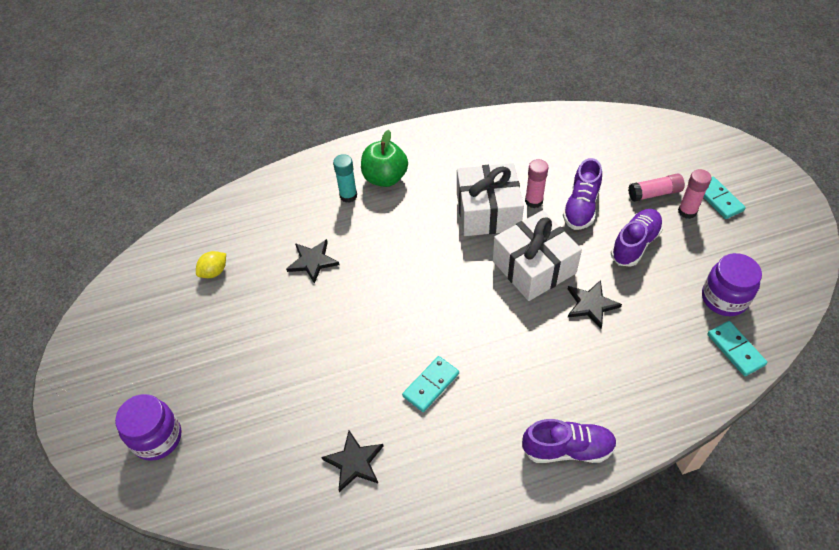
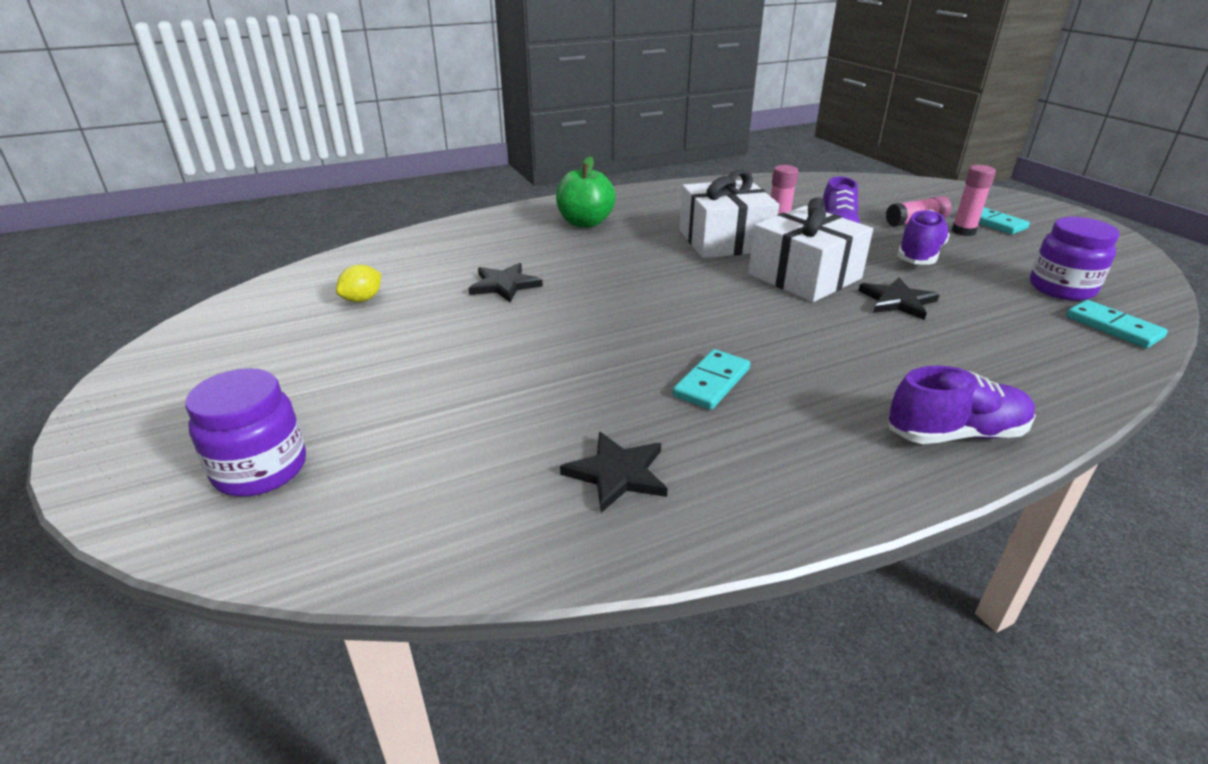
camera: 10 degrees left, 20 degrees down
(348, 196) = (541, 236): turquoise glue stick -> none

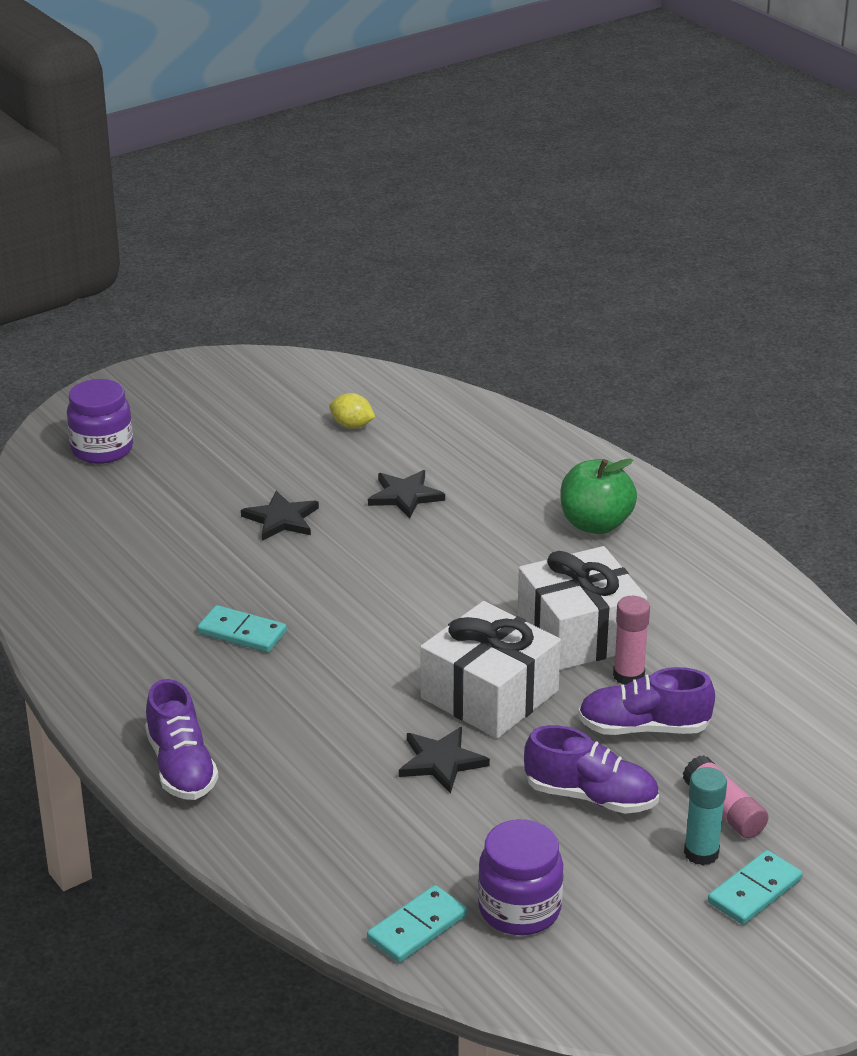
camera: 80 degrees right, 0 degrees up
(617, 473) = (111, 593): black star -> black star (281, 519)
(963, 231) = (701, 853): pink glue stick -> turquoise glue stick

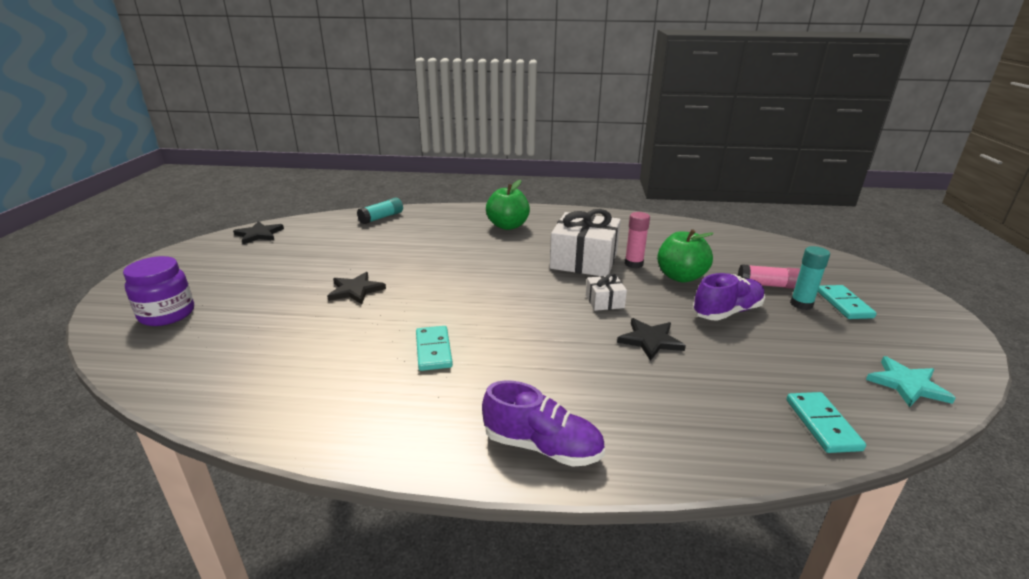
camera: 50 degrees left, 5 degrees down
(242, 633) = (433, 350): turquoise domino -> turquoise domino turned 75 degrees counterclockwise
(352, 426) = (324, 241): yellow lemon -> none
(405, 496) = (405, 253): black star -> black star (259, 234)
(470, 420) = (381, 218): none -> turquoise glue stick
(489, 694) = (604, 301): white gift -> white gift, size x0.47
(519, 909) = (822, 377): purple jar -> none
(583, 978) = (907, 384): none -> turquoise star
(644, 728) = (680, 277): purple shoe -> green apple

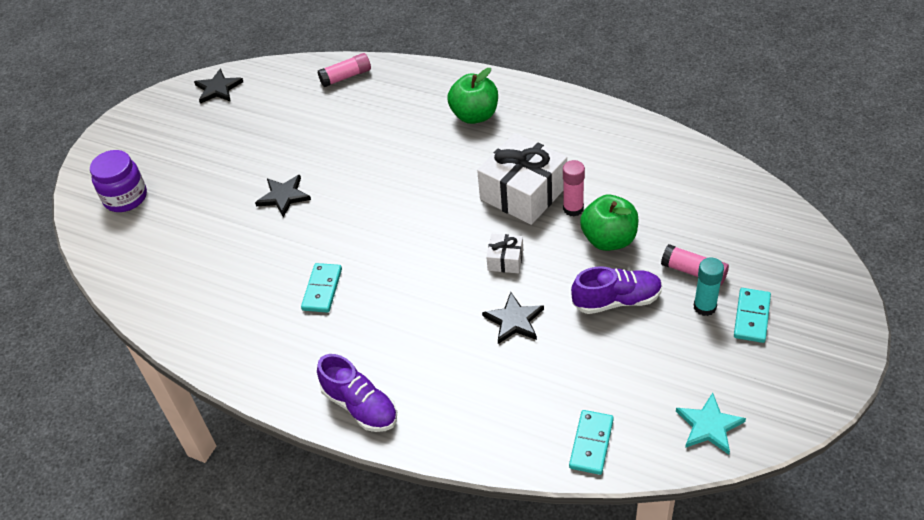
camera: 25 degrees right, 20 degrees up
(381, 218) = (346, 77): turquoise glue stick -> pink glue stick

